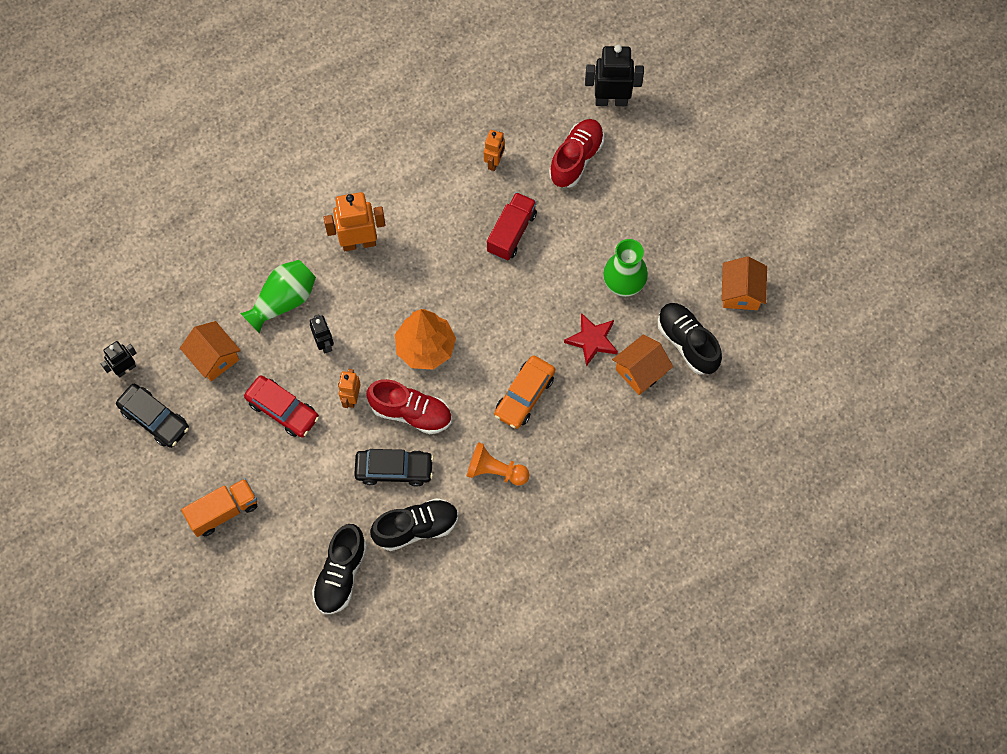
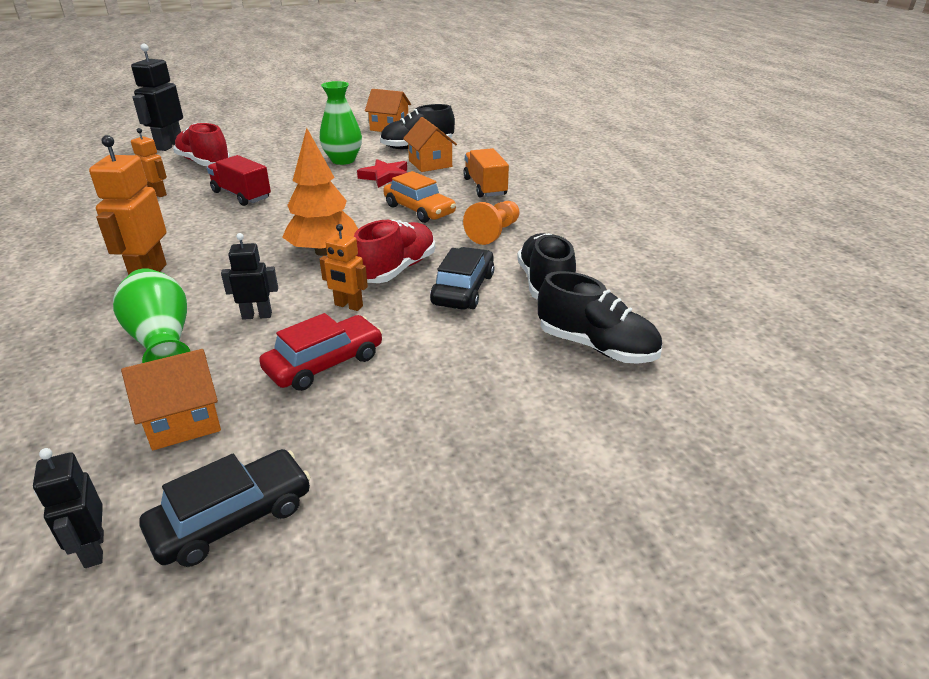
camera: 75 degrees left, 35 degrees down
(223, 511) = (459, 450): orange truck -> orange truck (485, 187)

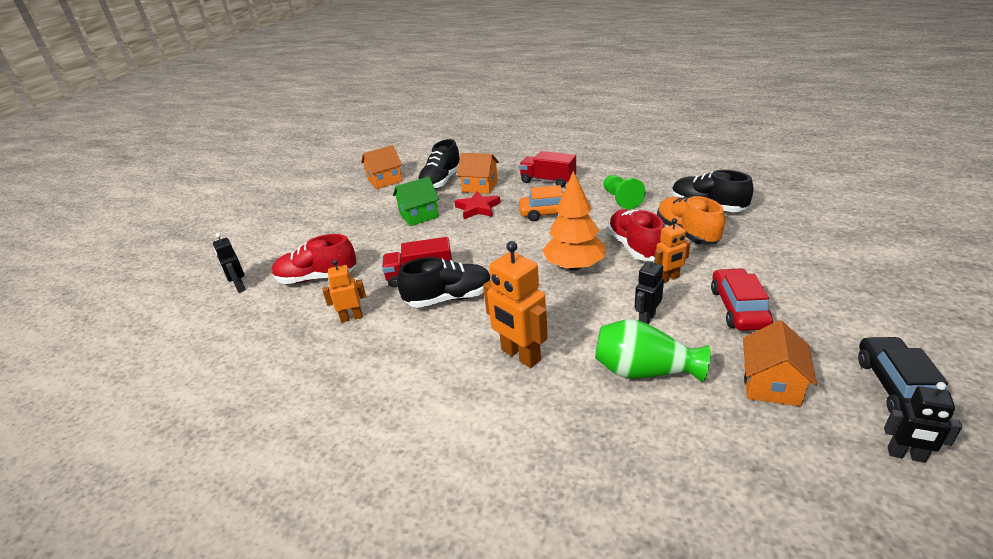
camera: 45 degrees left, 0 degrees up
(169, 145) = (239, 287): black robot -> black robot, size x0.59
(343, 160) = (419, 215): green vase -> green house
(463, 289) = (687, 233): black car -> orange shoe
(485, 187) = (548, 181): orange truck -> red truck
(494, 233) = (621, 199): orange pawn -> green pawn
(596, 347) = (791, 216): black shoe -> black shoe (449, 298)

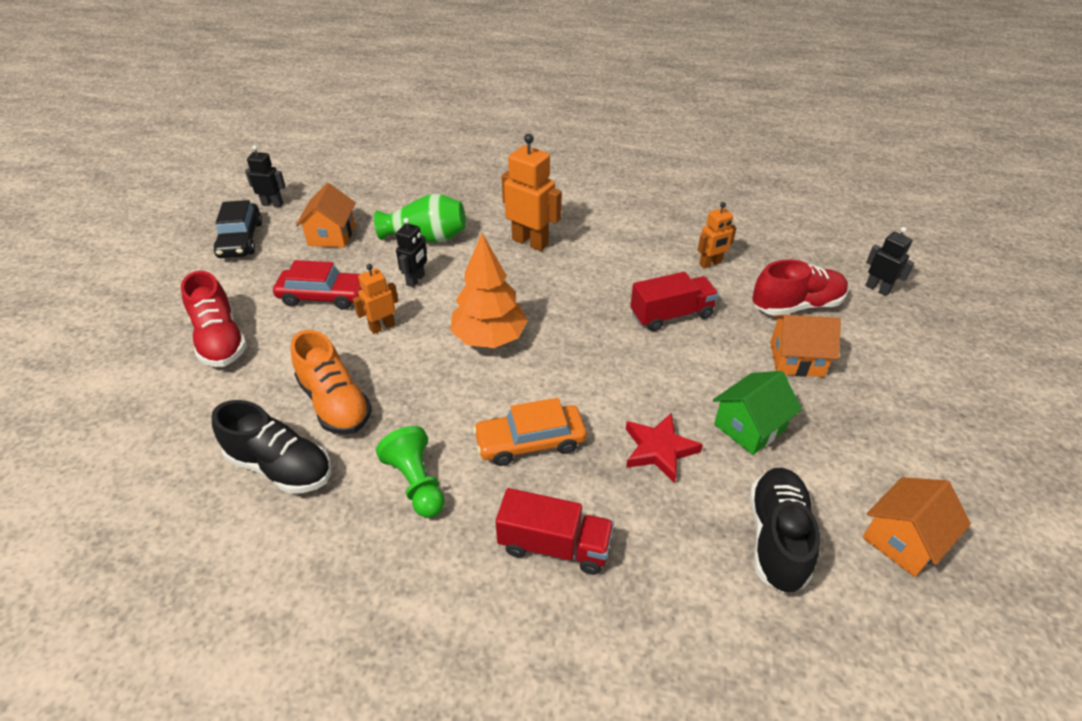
camera: 165 degrees right, 10 degrees up
(449, 298) = (621, 289): black shoe -> none
(480, 186) = (685, 521): orange house -> orange house (796, 359)
(634, 247) = (411, 373): red shoe -> red shoe (220, 340)
(738, 308) = (323, 296): red car -> red car turned 75 degrees counterclockwise

